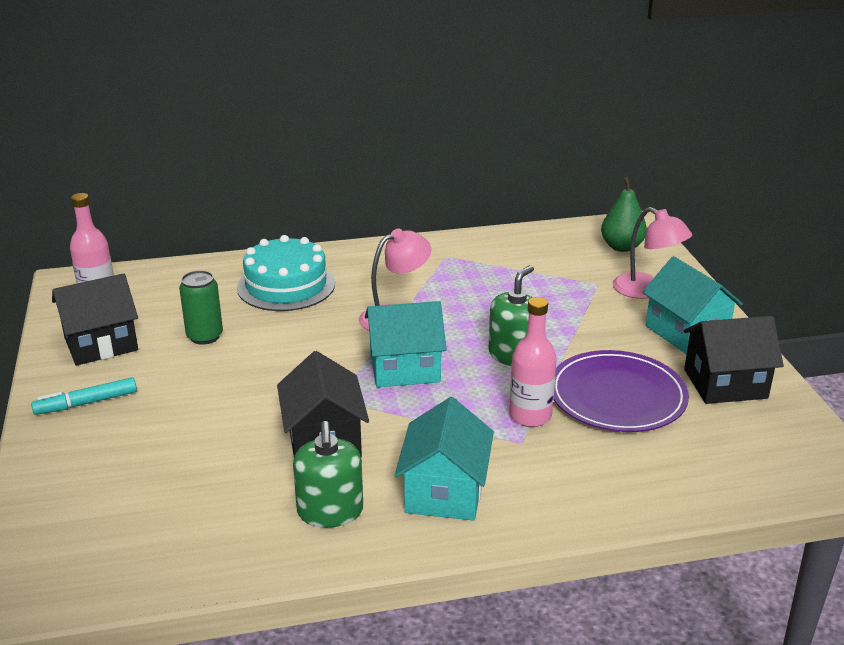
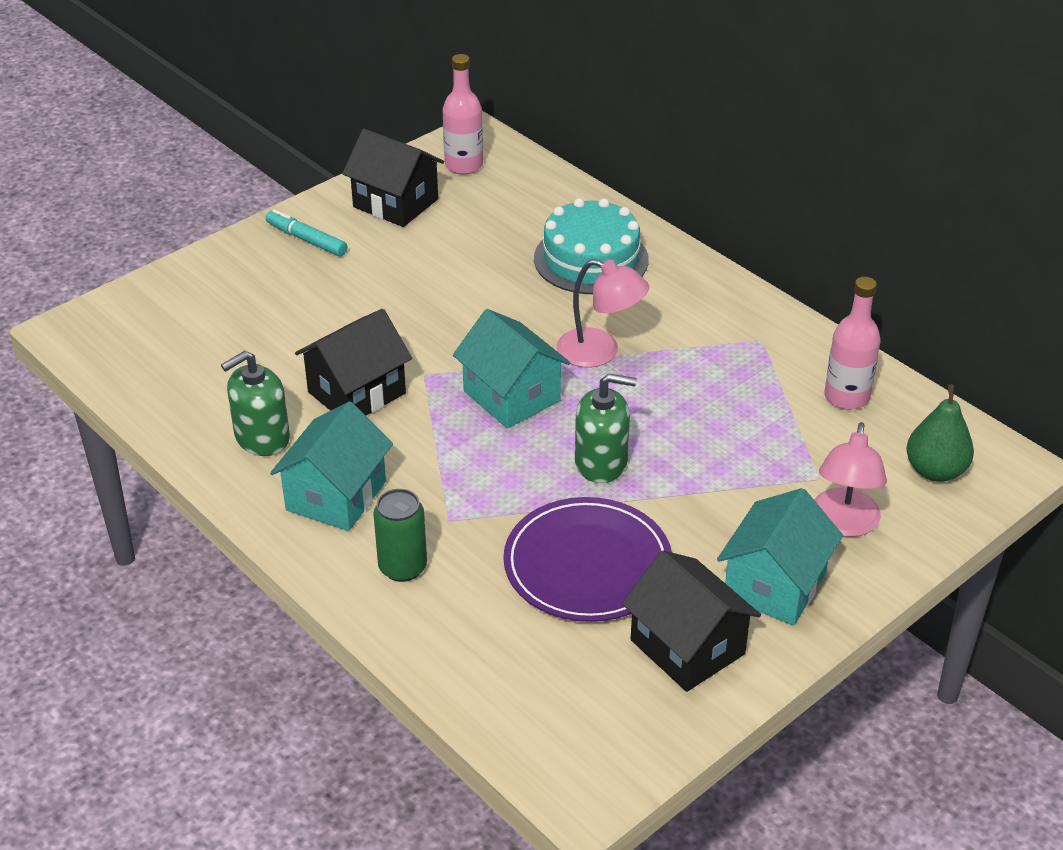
camera: 60 degrees right, 10 degrees up
(205, 336) = (457, 252): green can -> green can (402, 567)
(444, 492) = (336, 496): turquoise house -> turquoise house turned 45 degrees counterclockwise
(530, 416) = (498, 511): pink bottle -> pink bottle (846, 397)

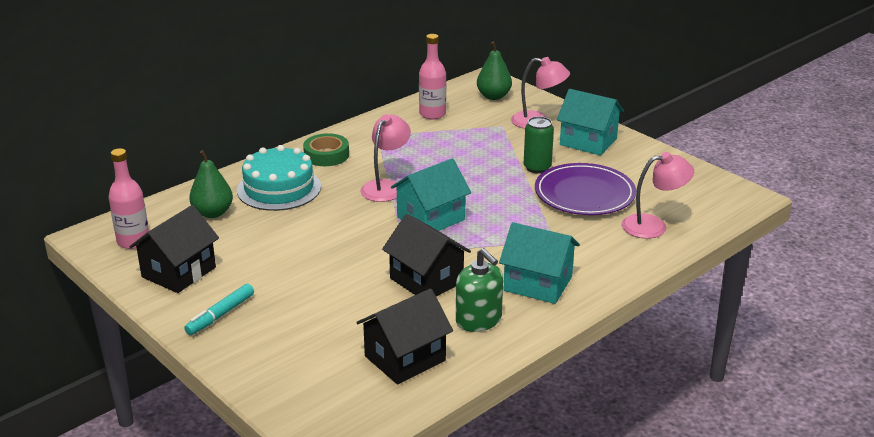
camera: 90 degrees left, 10 degrees down
(402, 567) = (600, 255): green can -> green can (537, 168)
(485, 640) = (653, 226): none -> pink lamp
(527, 213) = (213, 213): none -> green pear
(601, 462) = (495, 188): green soap dispenser -> none
(687, 647) = (640, 166): black house -> black house (405, 358)
(690, 294) = (326, 155): none -> green tape

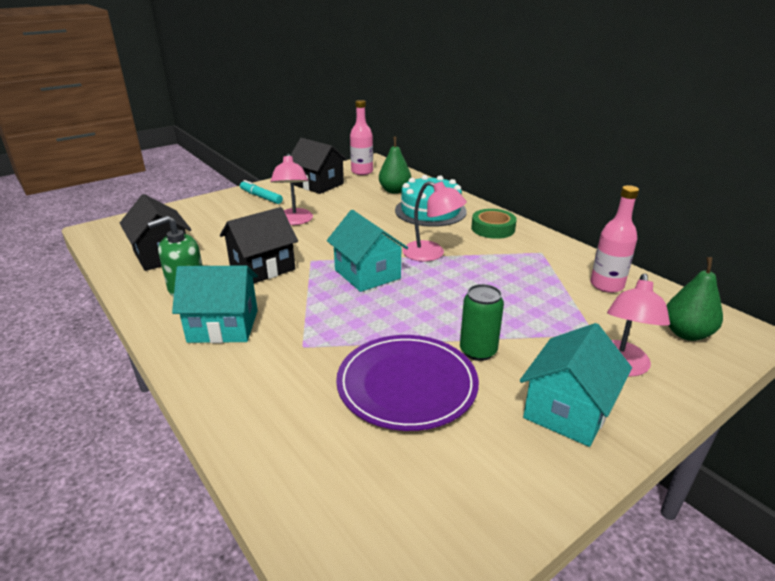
camera: 95 degrees right, 0 degrees up
(538, 284) = (223, 326): turquoise house -> turquoise house turned 60 degrees clockwise
(653, 226) = (307, 441): pink lamp -> pink lamp (294, 221)

